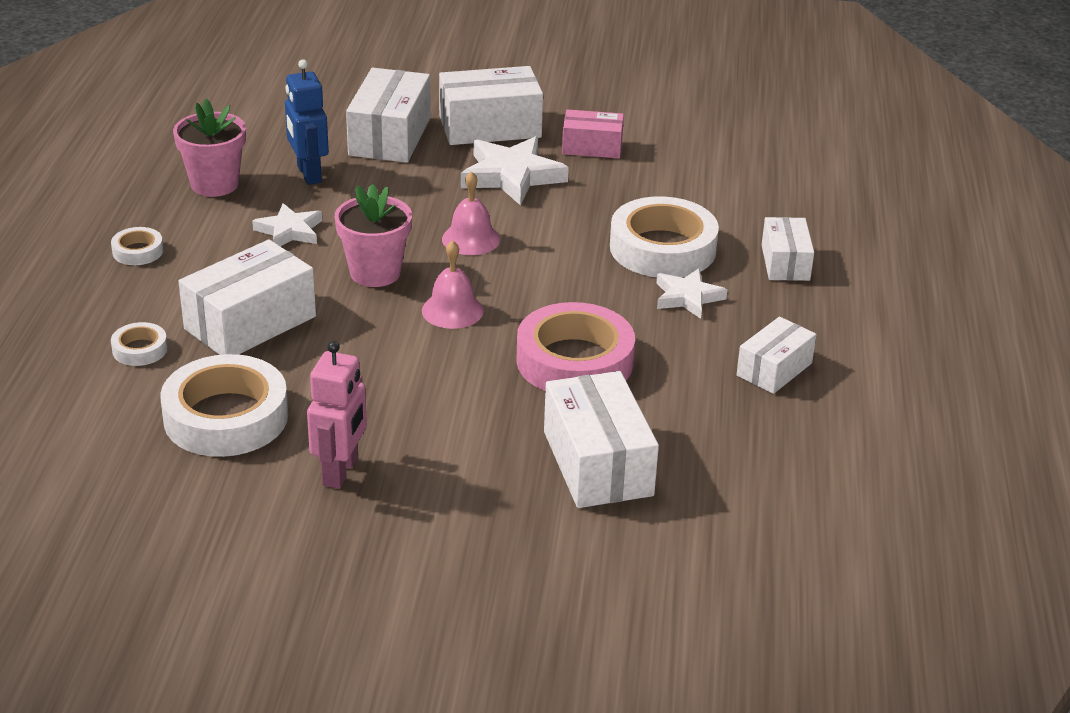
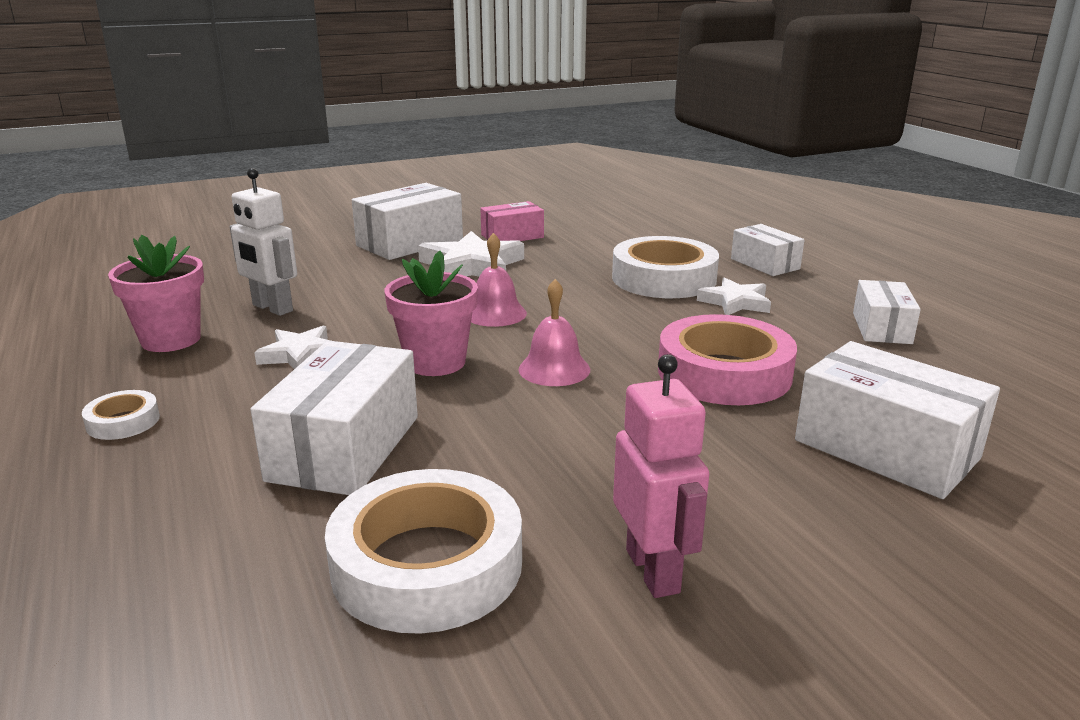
camera: 30 degrees left, 10 degrees down
(140, 349) = (219, 526): white tape -> none
(308, 174) = (272, 308): blue robot -> white robot
(390, 136) = (325, 266): white box -> none

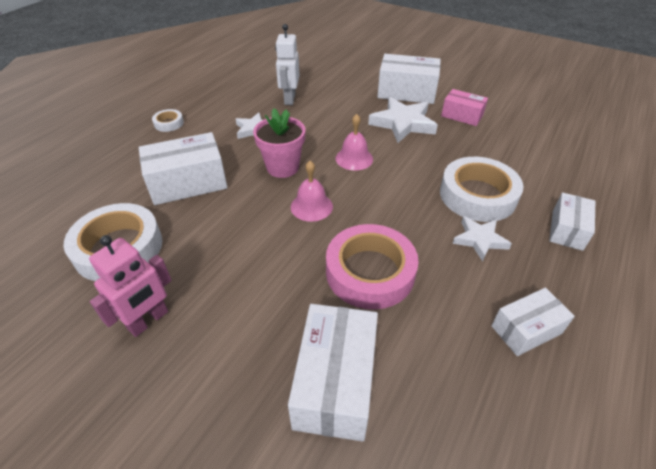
camera: 55 degrees right, 20 degrees up
(171, 340) = (238, 95): pink flower pot -> none

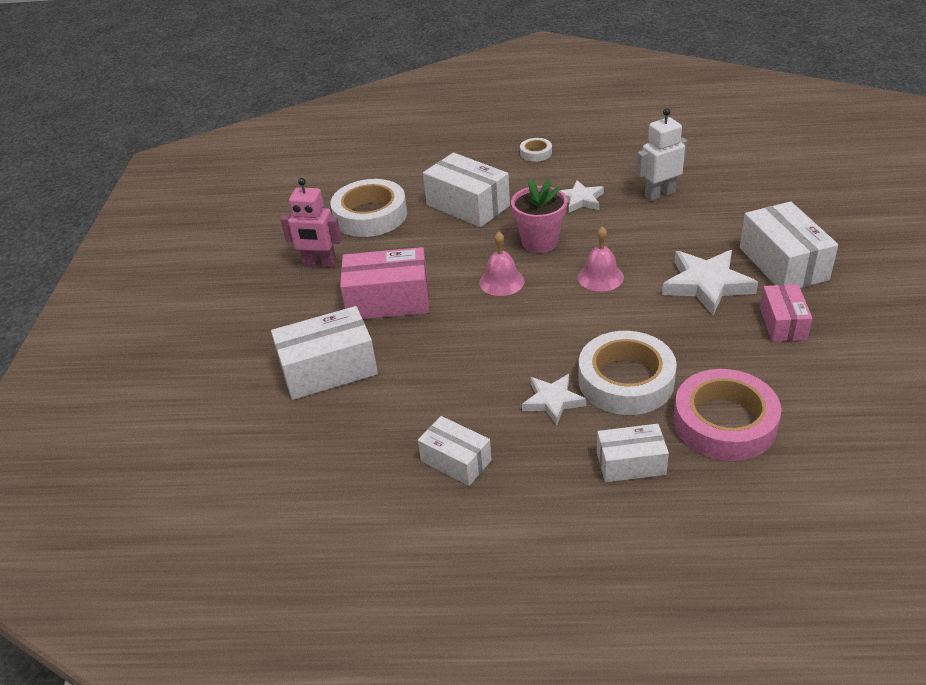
camera: 65 degrees right, 5 degrees down
(267, 288) = (388, 300): none -> pink box
(370, 272) = (449, 346): pink tape -> pink tape (724, 422)

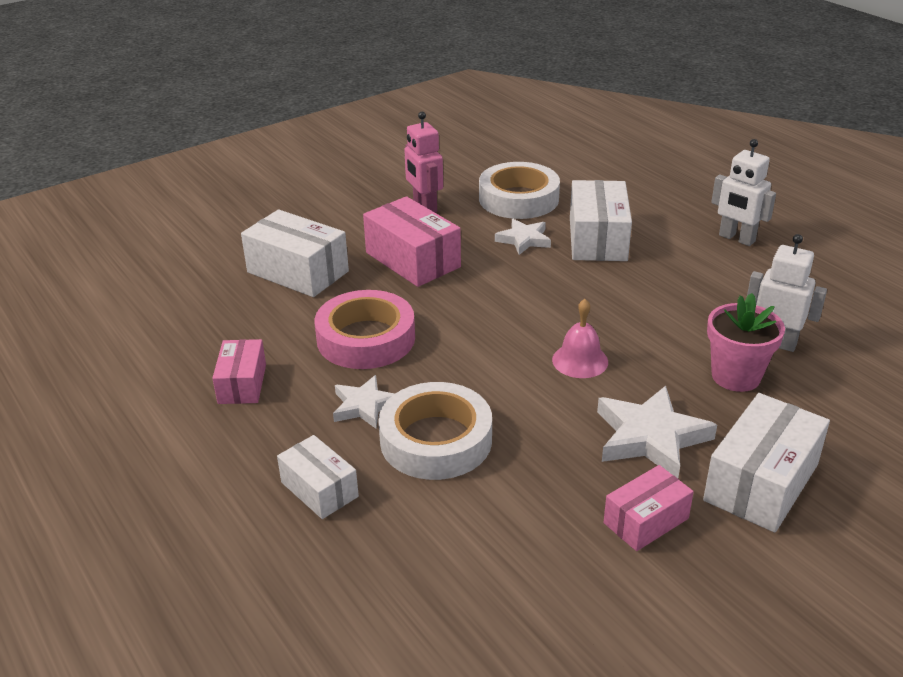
camera: 50 degrees right, 5 degrees down
(456, 461) = (242, 384): white box -> pink box
(501, 281) = (505, 306): pink bell -> none
(536, 153) = (736, 238): white tape -> white robot
(540, 242) = (592, 302): pink flower pot -> pink flower pot (736, 376)
(580, 200) = (693, 297): white star -> white star (524, 240)
(724, 422) = (433, 533): pink tape -> pink tape (366, 338)

